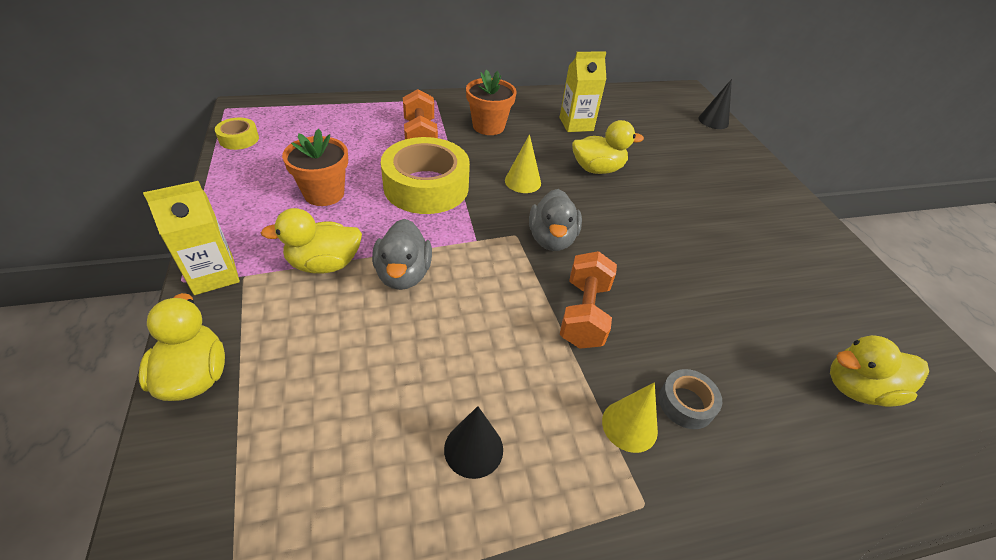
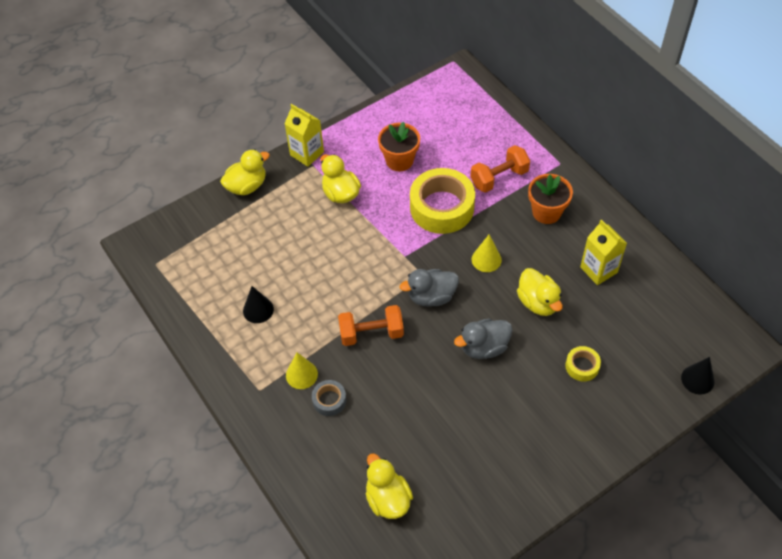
camera: 75 degrees right, 10 degrees up
(239, 139) = (424, 89): yellow tape -> yellow tape (582, 366)
(403, 274) = (353, 232): grey duck -> grey duck (484, 347)

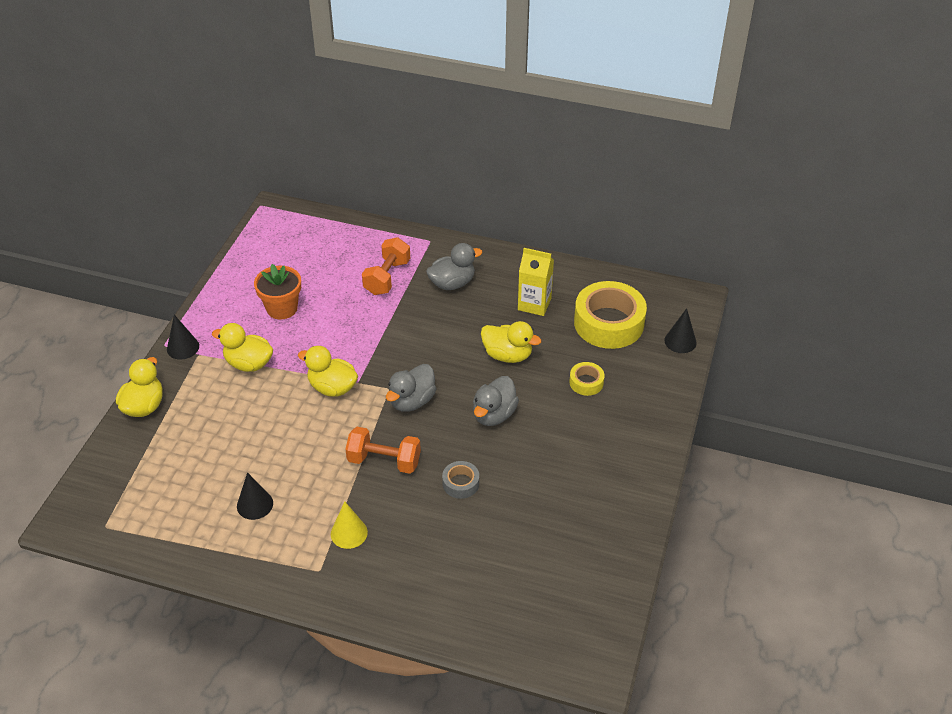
camera: 40 degrees left, 10 degrees down
(307, 153) = (183, 347): yellow carton -> black cone
(329, 400) = (395, 538): grey tape -> grey tape (460, 483)
(371, 333) = (384, 461): orange dumbbell -> orange dumbbell turned 60 degrees clockwise
(388, 499) = (520, 582): yellow duck -> yellow duck (332, 387)
(442, 207) = (356, 326): yellow tape -> yellow tape (609, 323)
(486, 259) = (434, 346): yellow cone -> none
(546, 212) = (452, 283): orange flower pot -> grey duck

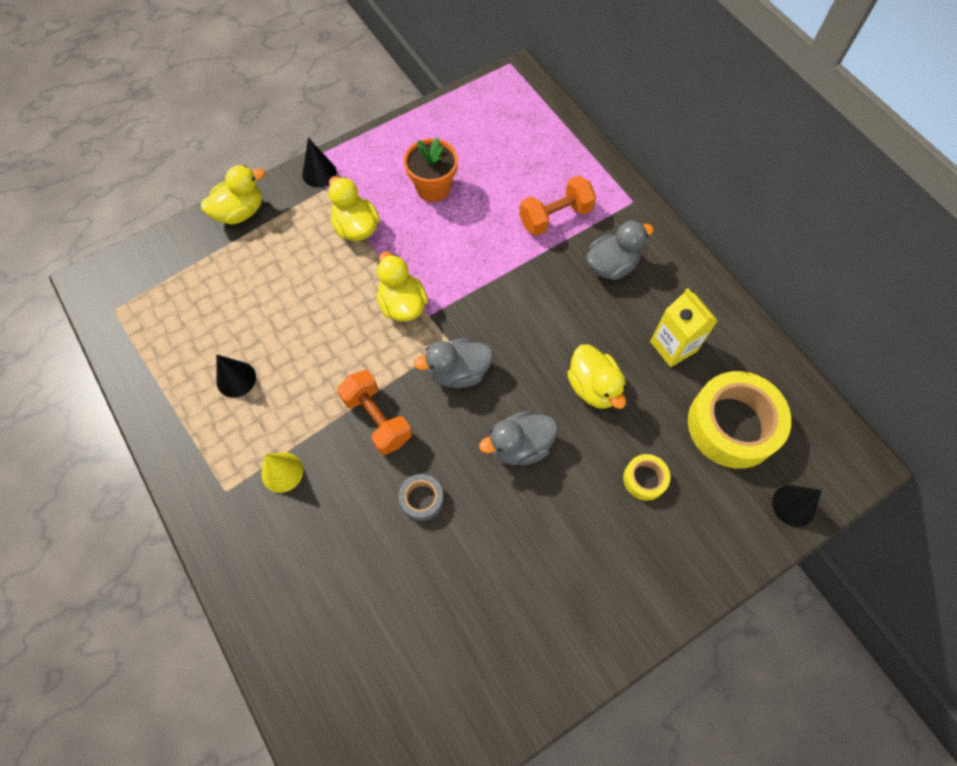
camera: 40 degrees right, 20 degrees up
(452, 283) = (611, 265): grey duck -> grey duck turned 45 degrees counterclockwise

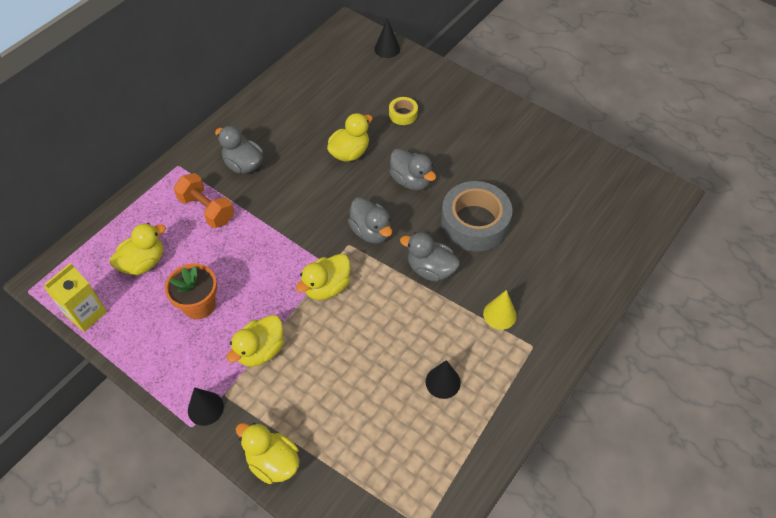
camera: 110 degrees left, 10 degrees down
(377, 419) = (430, 269): orange dumbbell -> grey duck
(421, 499) = (474, 223): grey tape -> grey tape, size x2.15
(505, 151) = (143, 262): none -> yellow duck
(673, 346) = (300, 118): yellow carton -> yellow carton (86, 314)
(732, 425) = (347, 81): yellow tape -> none

